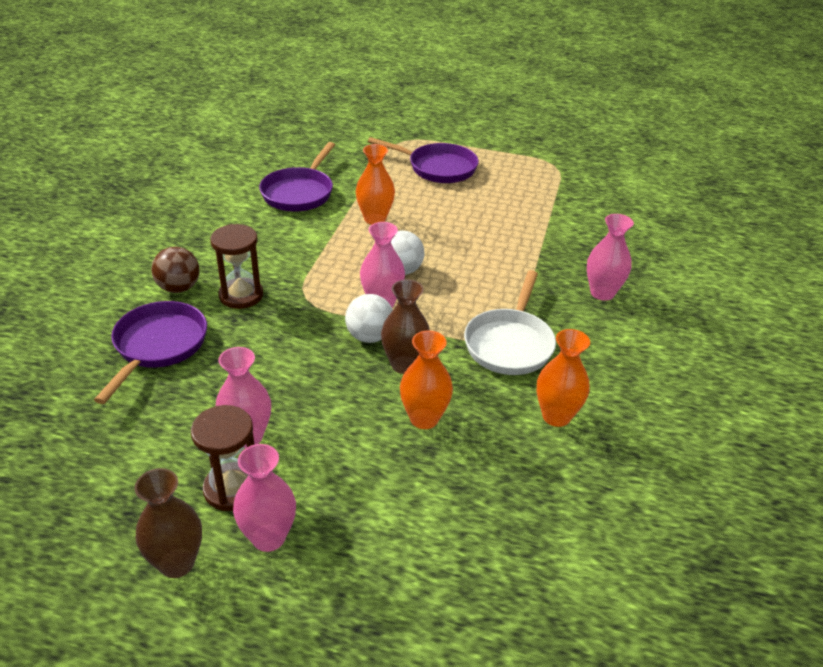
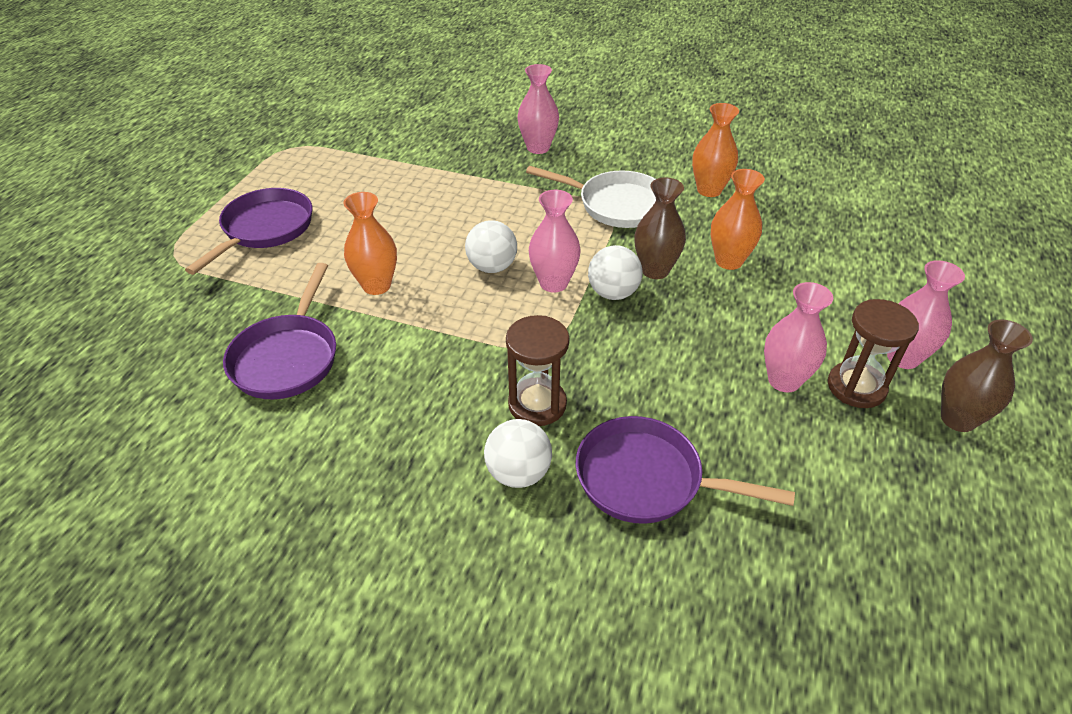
camera: 85 degrees left, 5 degrees up
(179, 288) = (518, 473): brown ball -> white ball
(299, 193) = (287, 358): purple pan -> purple pan turned 75 degrees clockwise

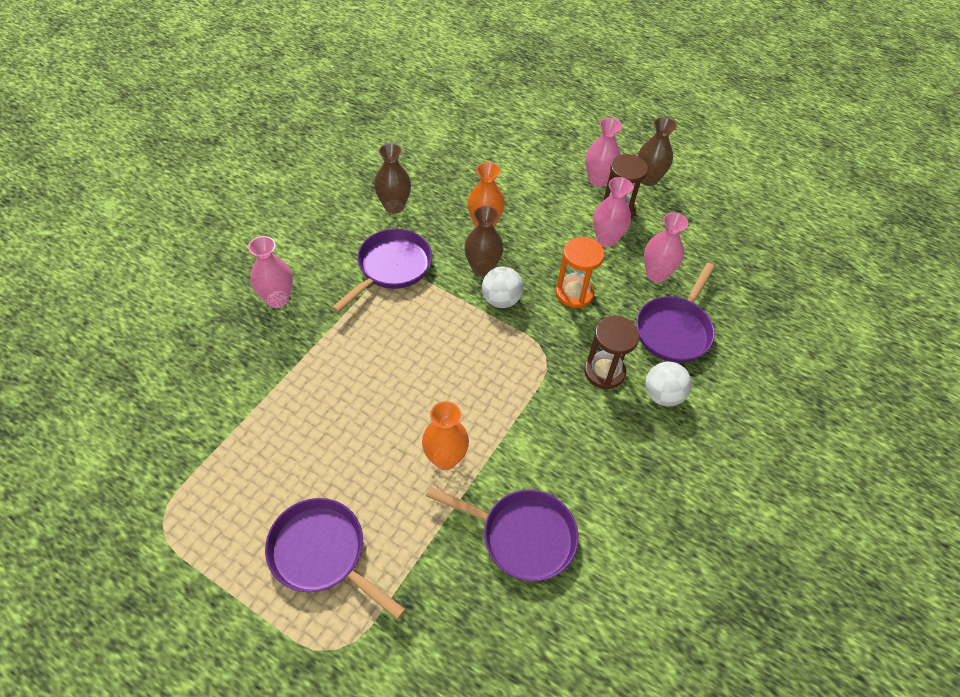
camera: 80 degrees left, 10 degrees up
(492, 267) = (446, 369): white ball -> none
(553, 283) = (479, 333): pink vase -> pink vase (656, 274)
(616, 205) = (391, 268): white pan -> purple pan
(660, 358) = (574, 293): none -> orange hourglass
(709, 190) = (394, 206): orange vase -> brown vase

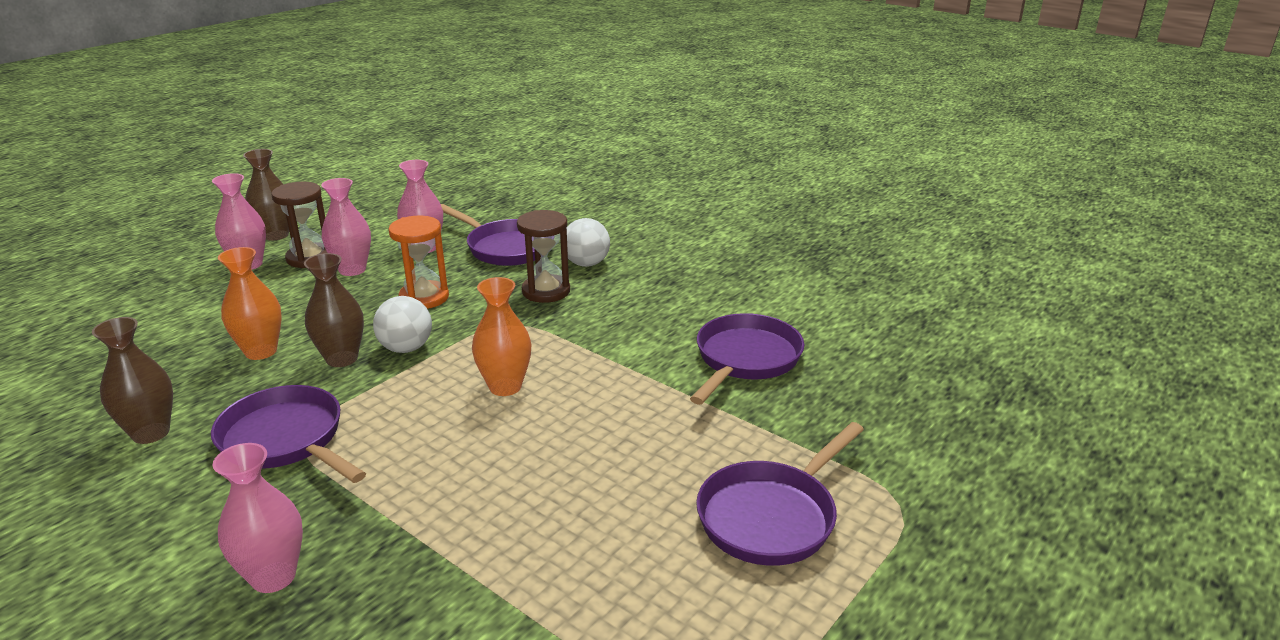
camera: 80 degrees left, 25 degrees down
(445, 458) = (639, 406): orange vase -> orange vase (505, 387)

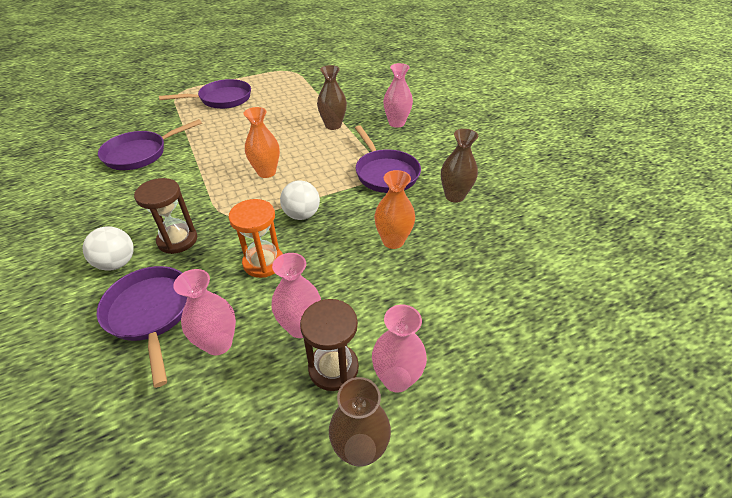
camera: 155 degrees left, 15 degrees up
(342, 359) = (343, 218): brown vase -> brown vase (333, 125)

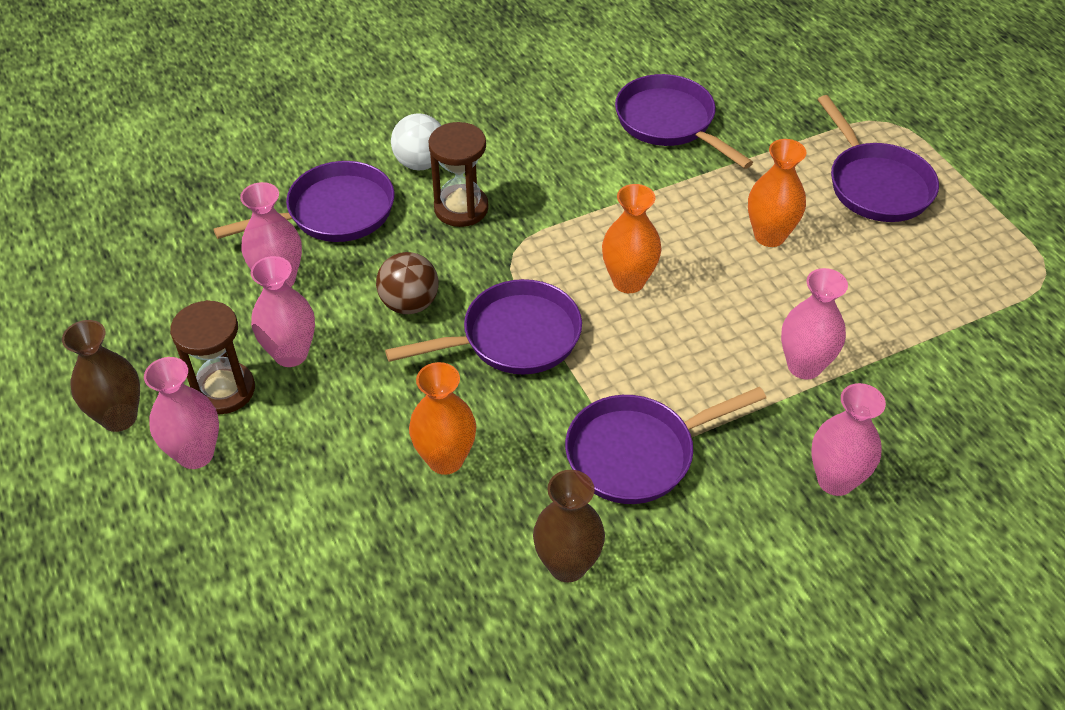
camera: 90 degrees right, 5 degrees up
(246, 128) = (769, 236): none -> orange vase
(263, 262) = (409, 304): orange hourglass -> brown ball
(302, 215) = (513, 338): white ball -> purple pan
(333, 125) = (804, 366): brown vase -> pink vase

